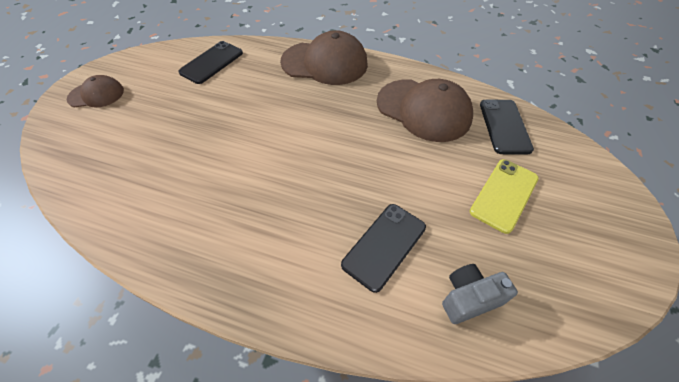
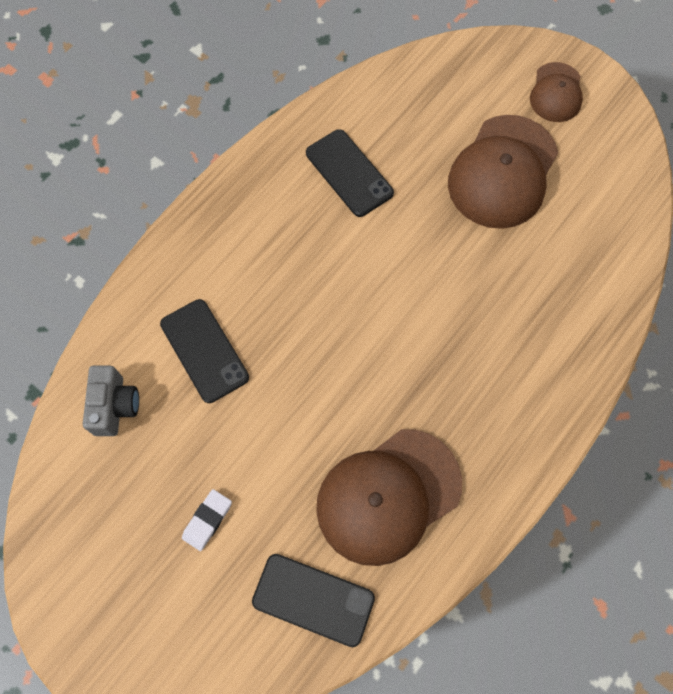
camera: 110 degrees right, 15 degrees up
(211, 62) = (591, 232): black phone -> black phone (349, 173)
(324, 63) = (544, 392): brown cap -> brown cap (502, 172)
(504, 195) = (207, 520): yellow phone -> white eraser

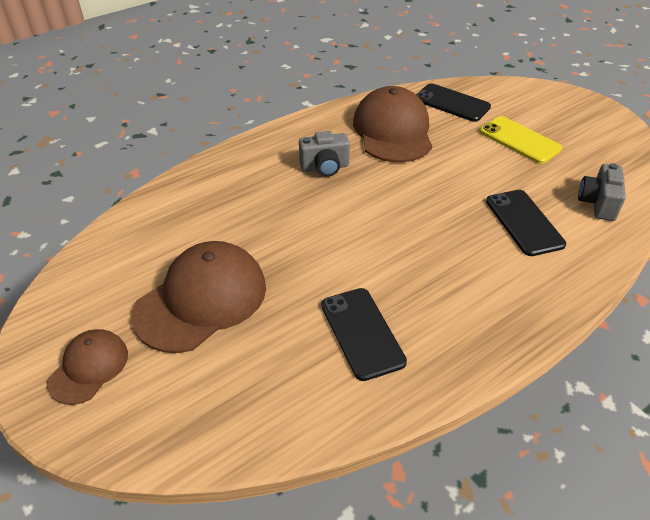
camera: 165 degrees left, 25 degrees down
(207, 520) = (519, 140): white eraser -> yellow phone
(388, 496) = (393, 131): brown cap -> brown cap turned 75 degrees counterclockwise
(455, 390) = (325, 167): none -> grey camera

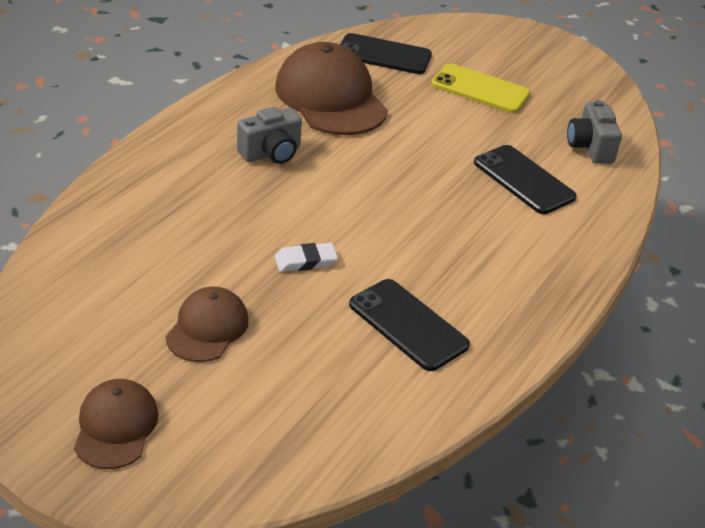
camera: 25 degrees left, 5 degrees down
(201, 300) = (207, 328): brown cap -> brown cap, size x0.56
(306, 259) = (305, 261): none -> white eraser

